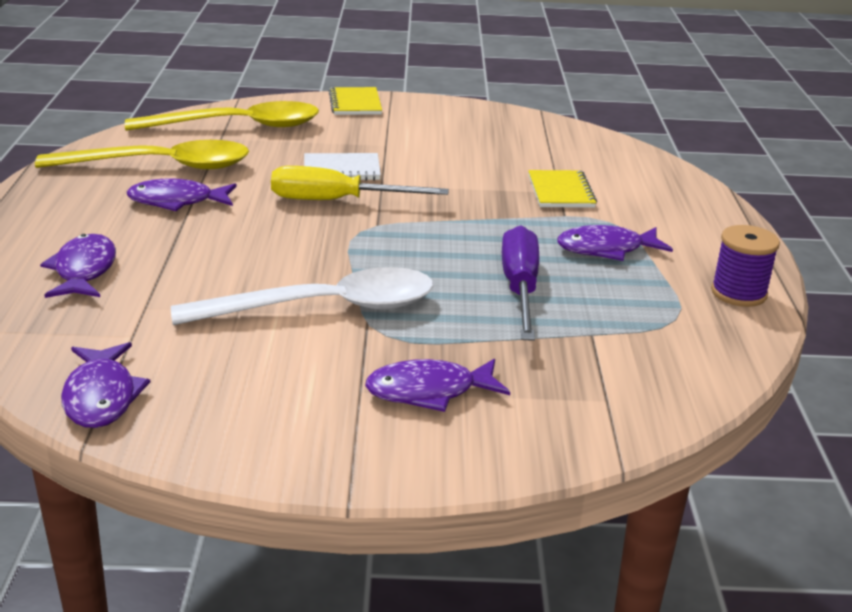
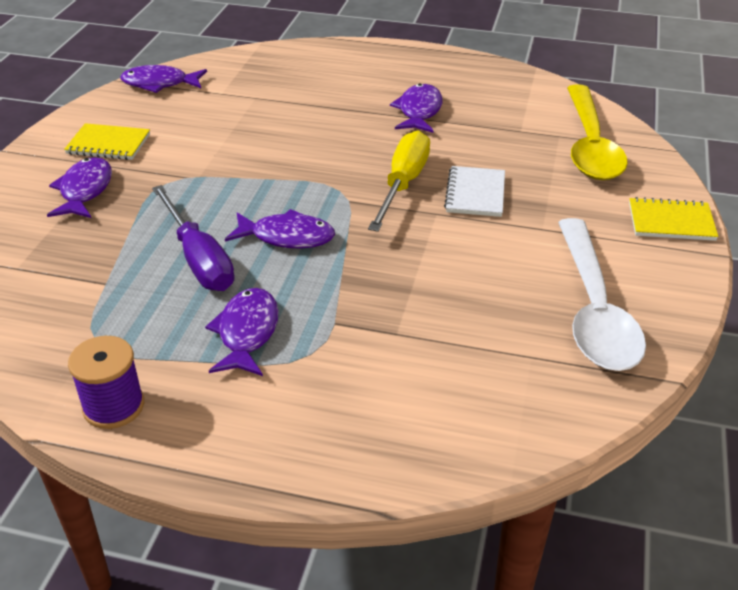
camera: 105 degrees right, 10 degrees up
(84, 270) = (315, 78): purple fish -> purple fish (287, 237)
(160, 166) = (492, 106): yellow spoon -> none
(325, 308) = (218, 161): white spoon -> white spoon (594, 310)
(520, 288) = (198, 259): purple screwdriver -> purple screwdriver turned 45 degrees clockwise
(560, 192) = (395, 333): yellow notebook -> yellow notebook (108, 144)

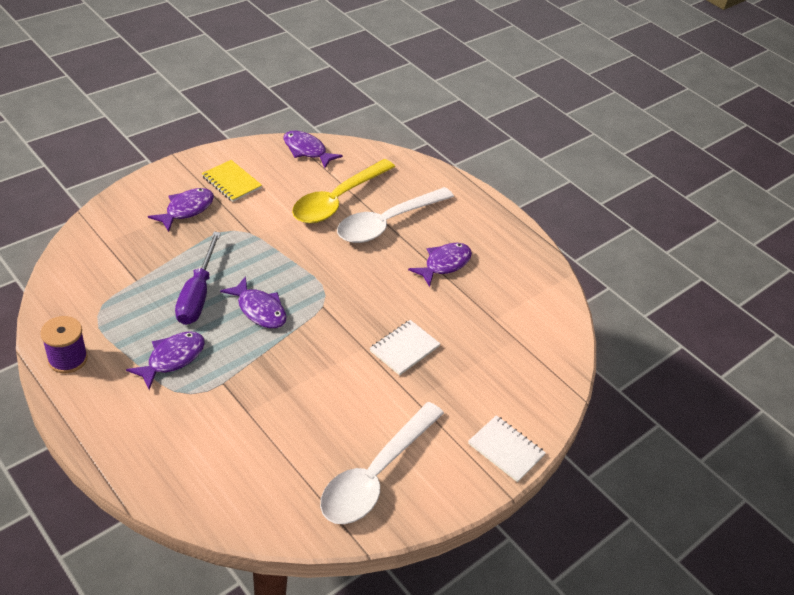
camera: 30 degrees right, 5 degrees up
(321, 104) = (387, 223): none -> white spoon
(403, 184) = (368, 314): yellow screwdriver -> none
(590, 145) = (527, 359): yellow spoon -> yellow spoon (337, 200)
(671, 222) = (506, 450): yellow notebook -> white notebook

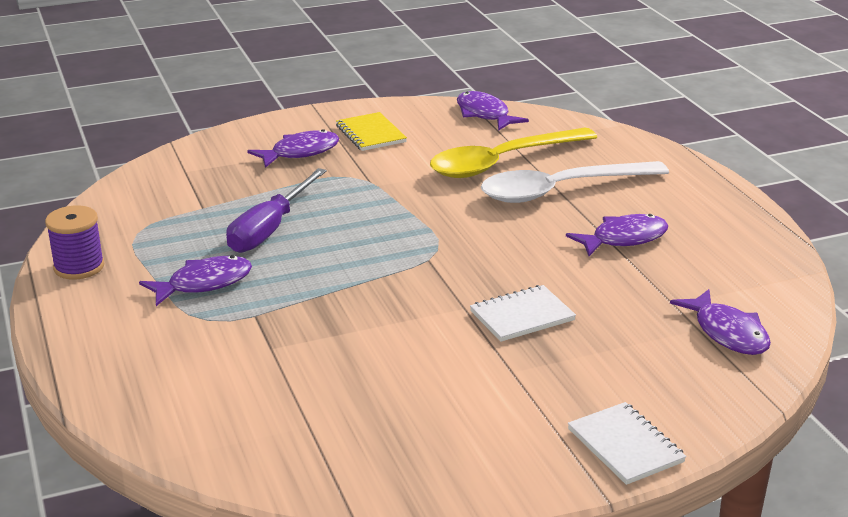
camera: 25 degrees right, 15 degrees down
(259, 310) = (341, 252): purple fish -> purple fish (727, 333)
(376, 474) = (413, 439): white spoon -> none

